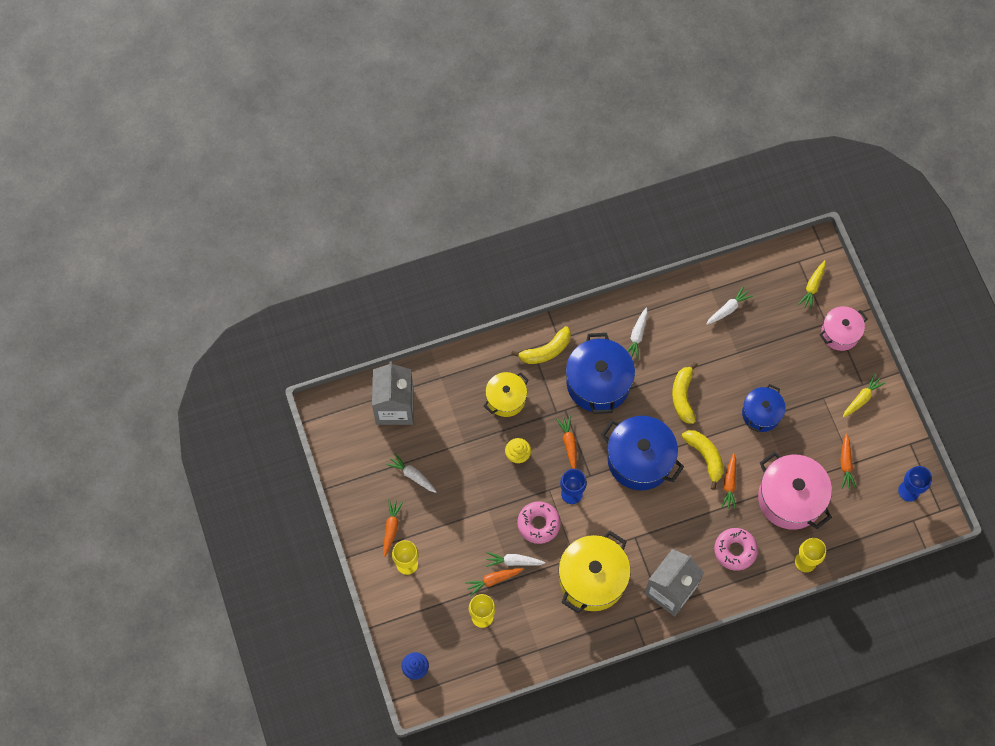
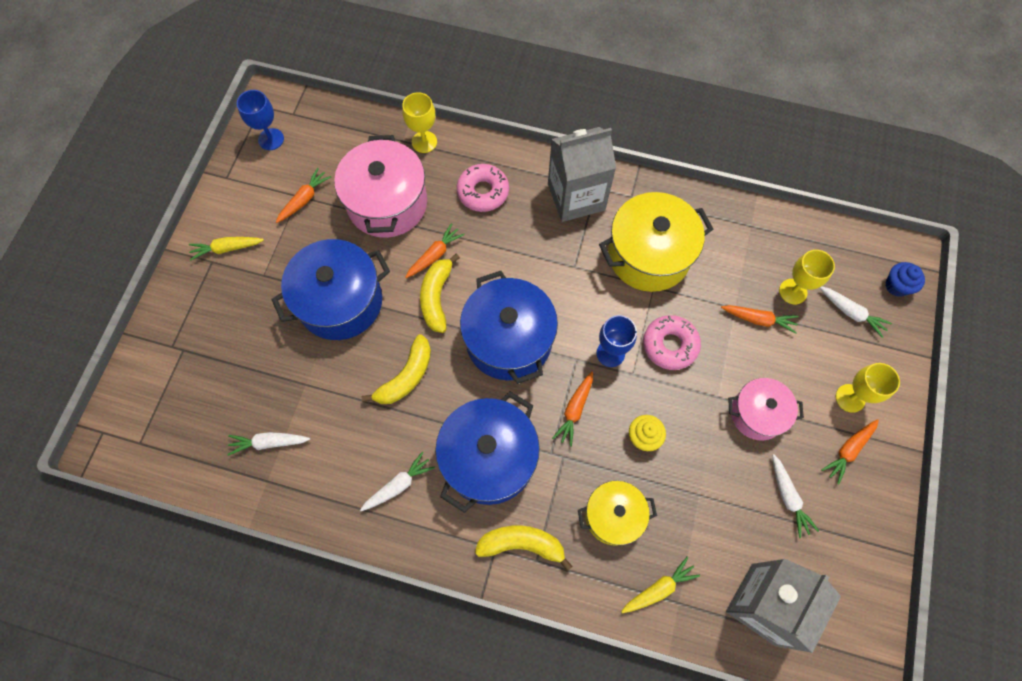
camera: 145 degrees left, 0 degrees up
(514, 561) = (723, 324): white carrot -> white carrot (851, 312)
(761, 414) = (340, 302): blue pot -> blue pot, size x1.65
(813, 286) = (155, 401): yellow carrot -> yellow carrot (658, 588)
(840, 333) = (180, 329): pink pot -> pink pot (757, 414)

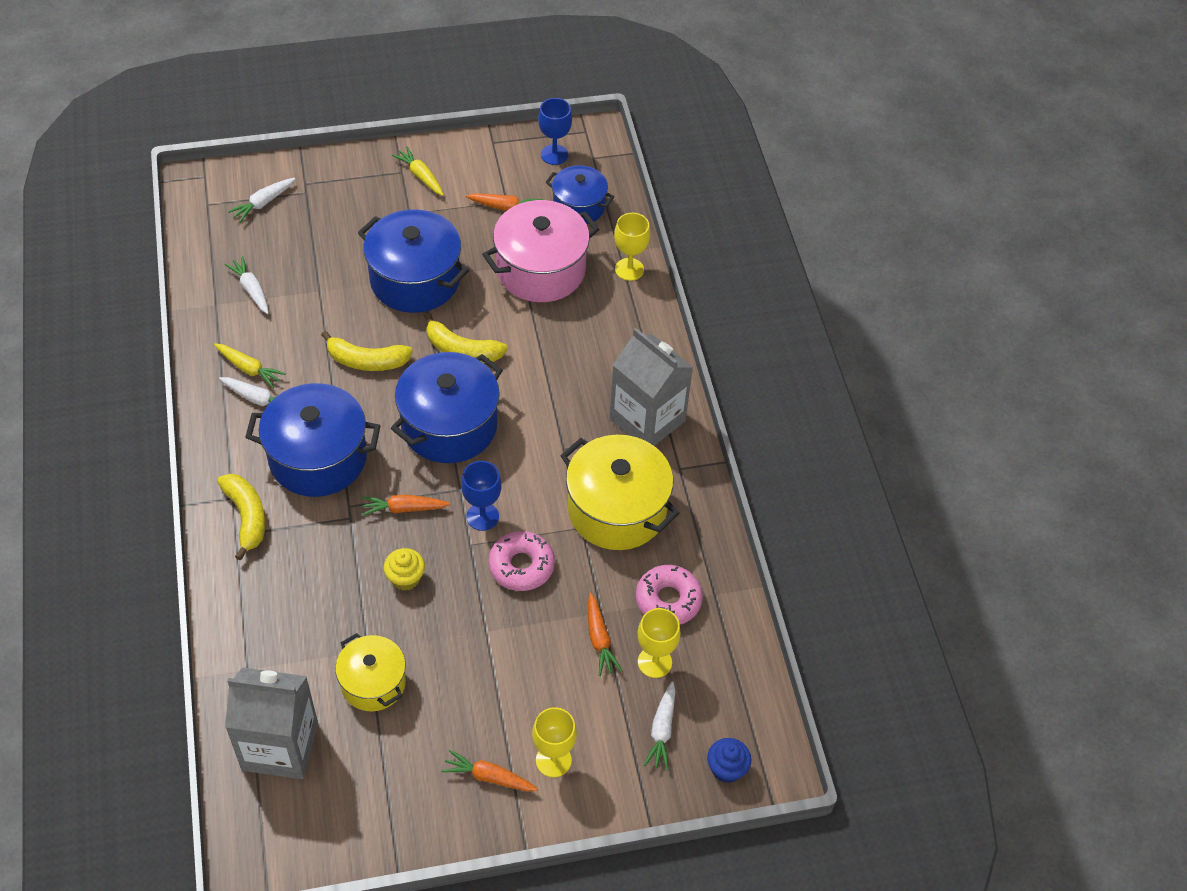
camera: 60 degrees right, 15 degrees down
(338, 147) = (579, 206): none -> blue pot
(434, 255) = (506, 330): orange carrot -> none
(436, 297) = (462, 350): yellow banana -> yellow banana turned 135 degrees counterclockwise
(483, 192) = (602, 339): pink donut -> pink donut (668, 600)
(613, 516) = (310, 582): yellow pot -> yellow pot (373, 683)
(658, 588) = (254, 646): yellow carrot -> yellow carrot (249, 368)
(757, 414) = (485, 674): pink pot -> none
(788, 497) = (406, 733): white carrot -> white carrot (263, 203)

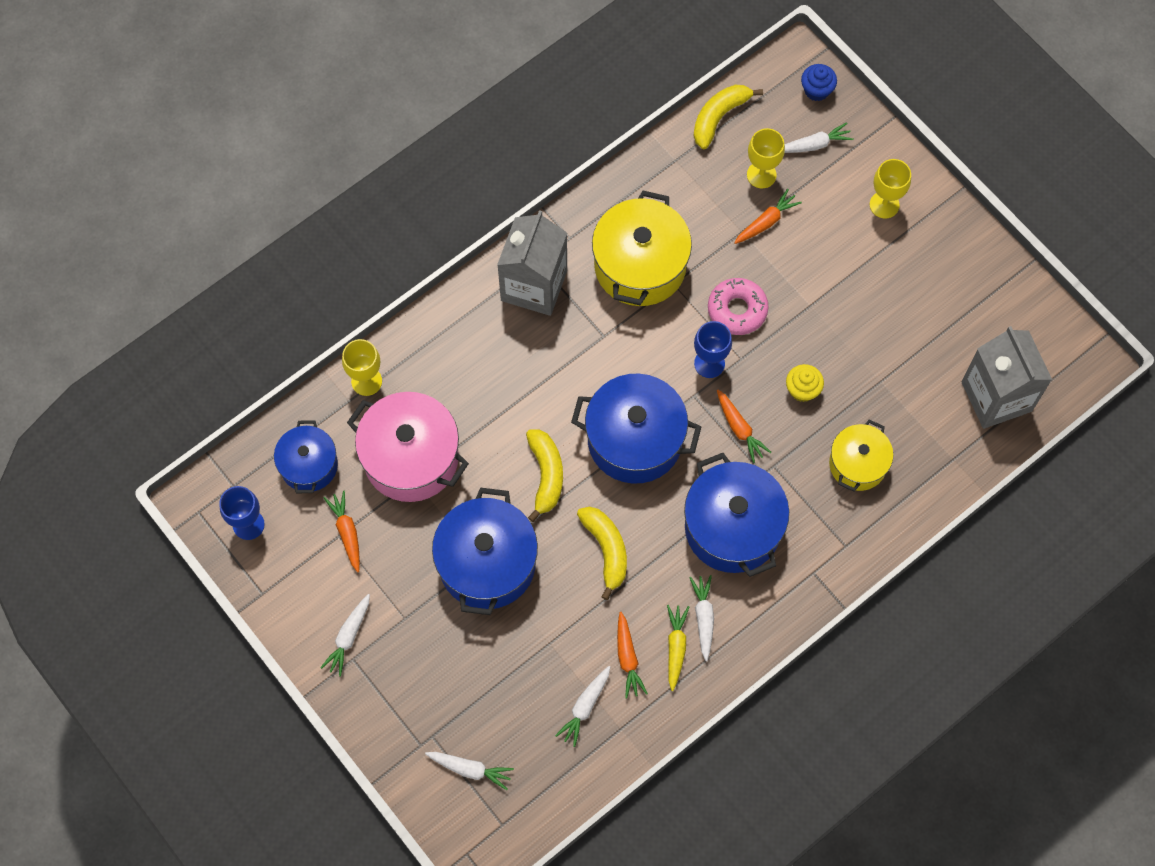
camera: 115 degrees left, 15 degrees up
(247, 517) = (824, 548): yellow banana -> yellow banana (719, 117)
(373, 683) = (905, 361): yellow pot -> yellow pot (857, 464)
(421, 176) = (349, 636): yellow carrot -> white carrot
(489, 777) = (925, 240): orange carrot -> orange carrot (627, 658)
(668, 600) = (701, 190): pink donut -> none

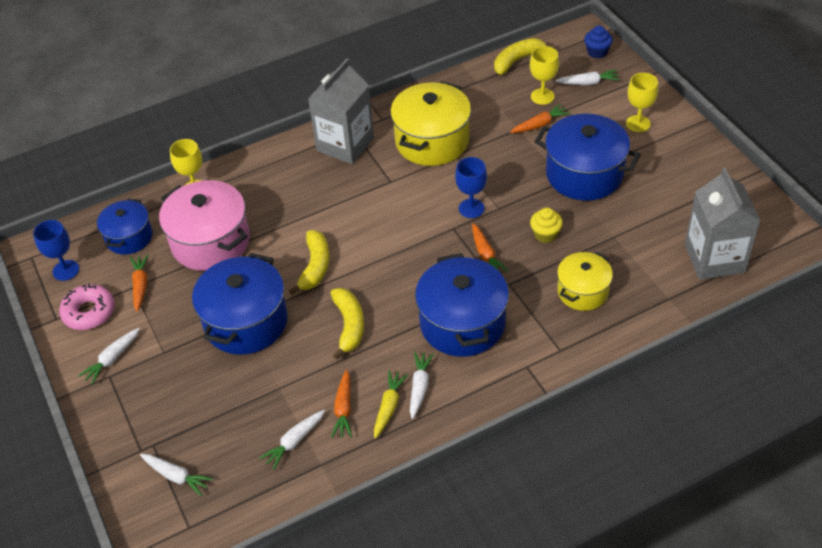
camera: 15 degrees right, 20 degrees down
(635, 440) = (396, 252): blue pot -> blue pot (584, 174)
(737, 310) = (503, 176): pink donut -> pink donut (89, 312)

